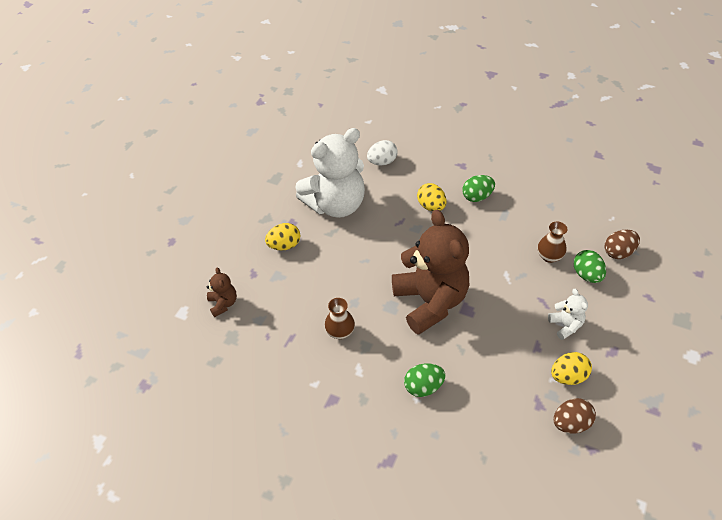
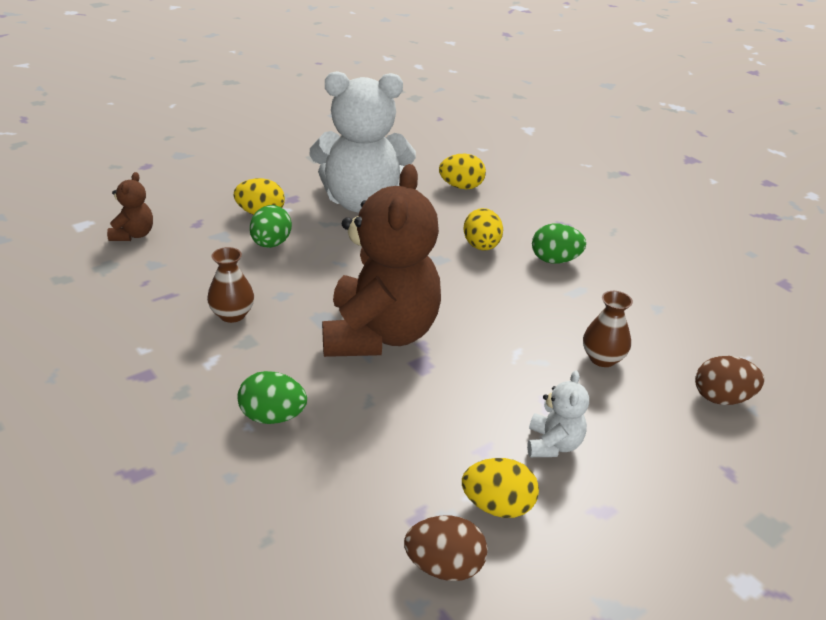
camera: 25 degrees right, 15 degrees down
(382, 162) = (461, 187): white egg -> yellow egg
(586, 275) = (643, 402): green egg -> green egg (271, 244)

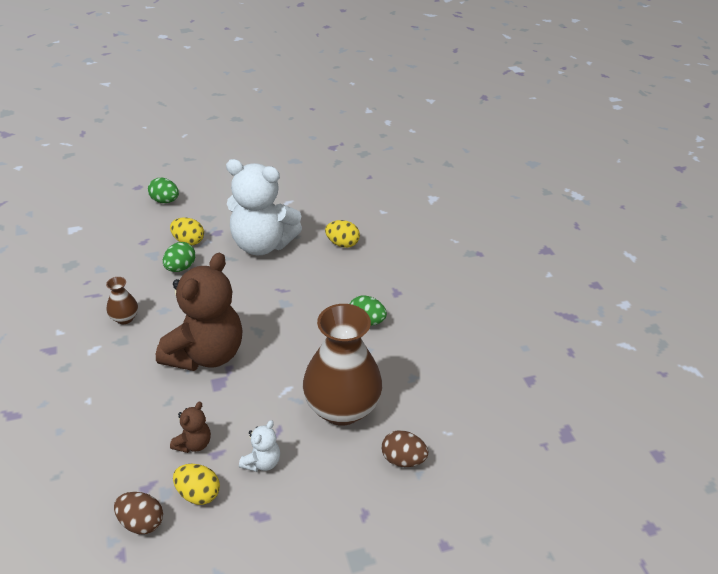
camera: 20 degrees right, 5 degrees up
(133, 235) = (99, 243): brown teddy bear -> brown teddy bear (193, 444)
(273, 417) = (105, 397): green egg -> green egg (165, 201)
(481, 246) = (321, 299): yellow egg -> none
(602, 358) = (342, 408): brown vase -> brown vase, size x2.30

